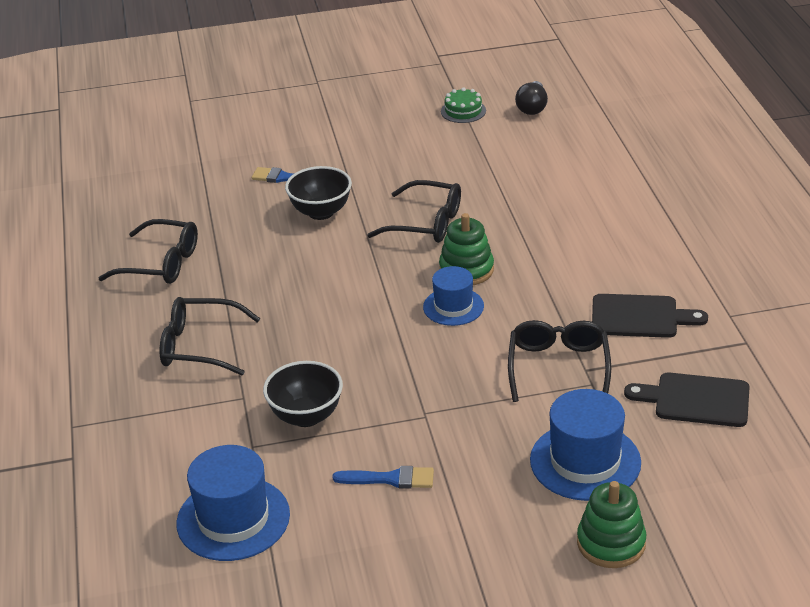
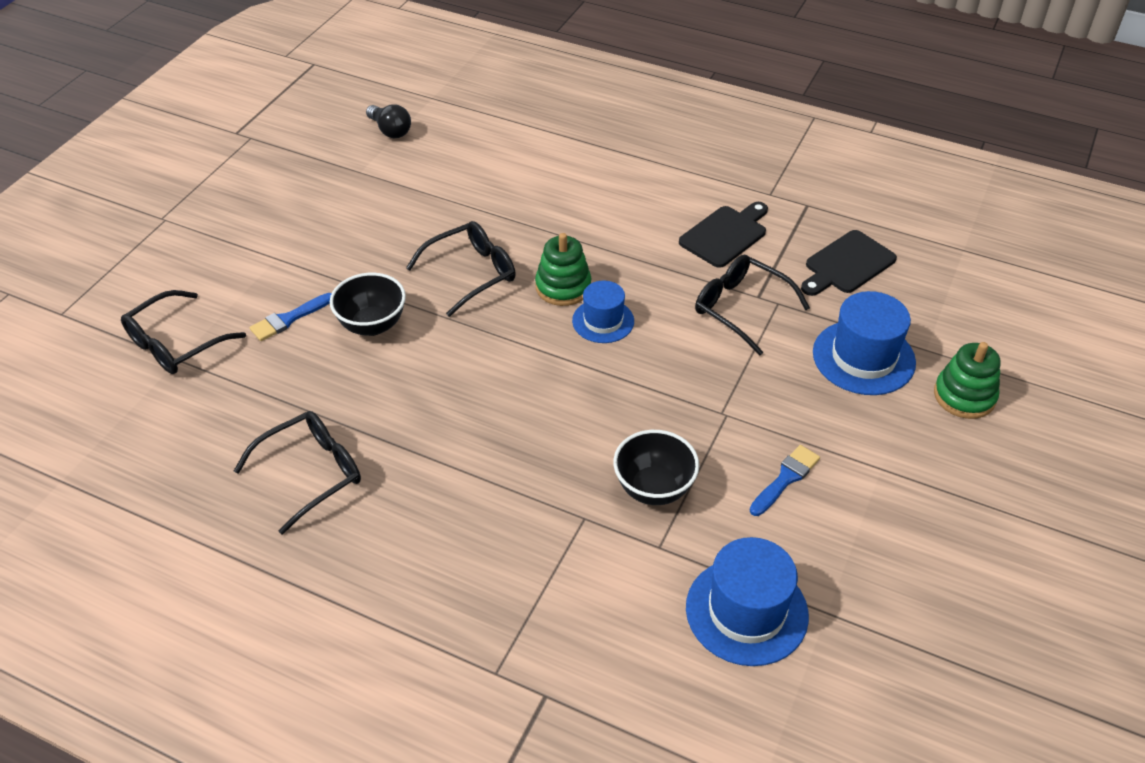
camera: 55 degrees left, 10 degrees up
(200, 346) = (476, 510): black glasses -> black glasses (175, 344)
(463, 111) = (340, 166): green cake -> none

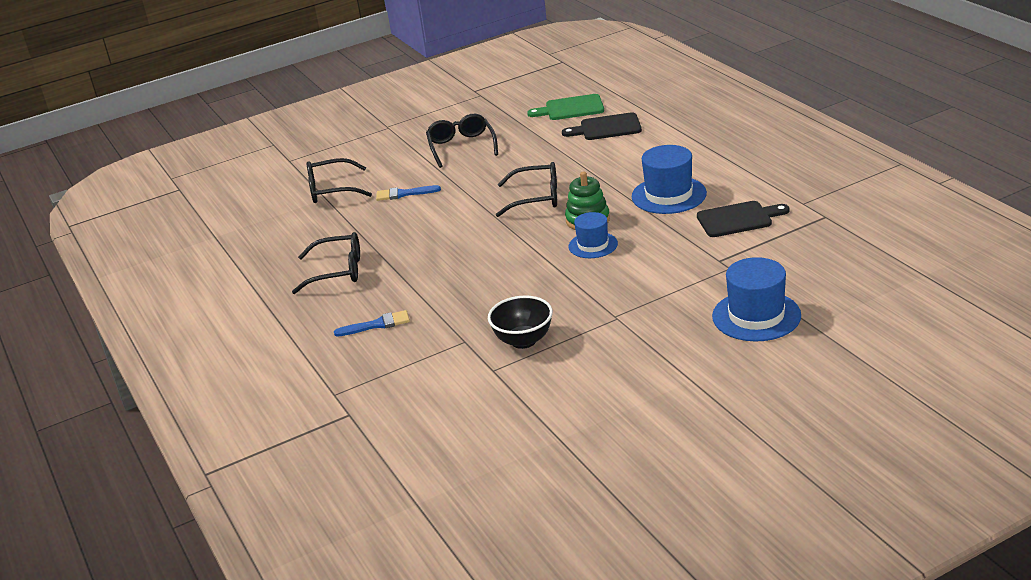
camera: 40 degrees right, 15 degrees down
(372, 325) = (447, 209): black bowl -> none
(390, 130) = (571, 108): black light bulb -> green cutting board
(741, 308) = (698, 264): black glasses -> black glasses (461, 147)
(746, 611) = (509, 420): blue hat -> blue hat (669, 195)
(785, 479) = (616, 363): blue brush -> blue brush (377, 325)
(847, 264) = (812, 259): black cutting board -> black cutting board (607, 128)
(964, 396) = (808, 360): green stacking toy -> none

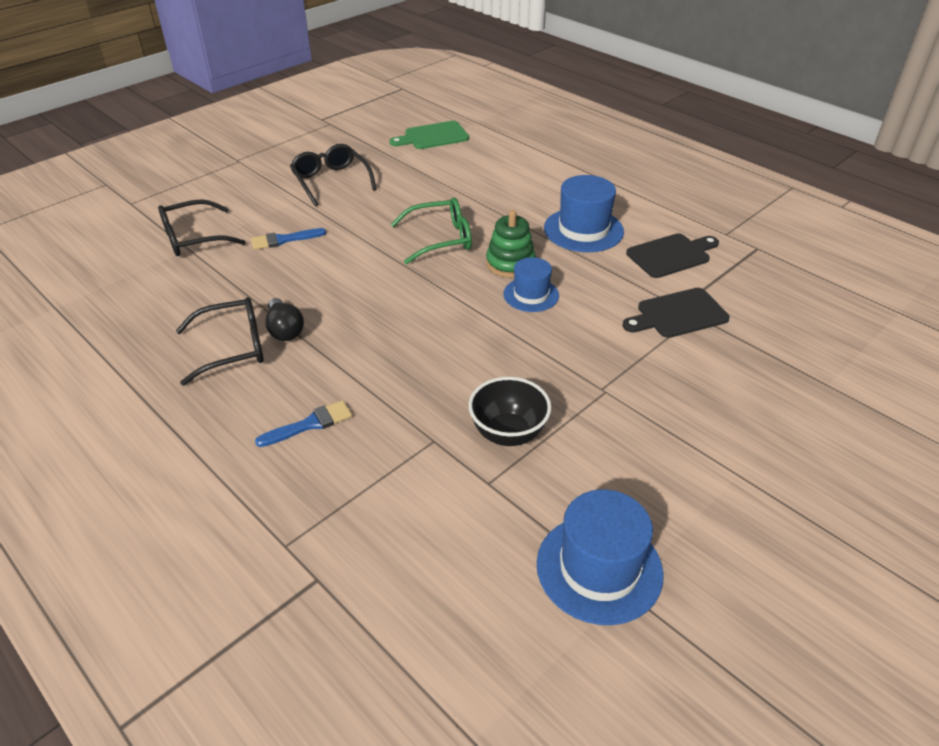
camera: 20 degrees left, 10 degrees up
(381, 261) = (284, 330): none -> black light bulb
(536, 198) = (440, 239): black glasses -> green glasses
(607, 128) = (480, 156): black cutting board -> black cutting board (678, 314)
(756, 316) = (760, 376): blue hat -> blue hat (599, 568)

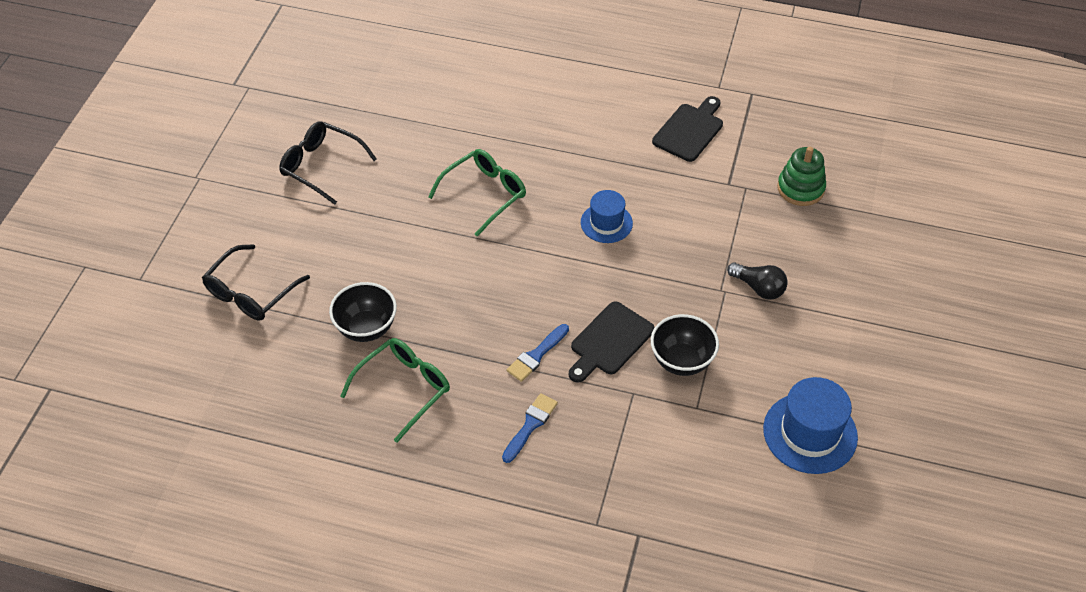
camera: 30 degrees left, 10 degrees up
(233, 348) = (404, 389): black glasses -> green glasses
(251, 293) = (366, 328): none -> black bowl
(284, 240) = (341, 257): blue brush -> blue brush (536, 355)
(284, 330) = (431, 351): black light bulb -> black light bulb (758, 288)
(433, 136) = (373, 65): green cutting board -> none
(510, 263) = (565, 196): green stacking toy -> green stacking toy (800, 188)
(583, 230) = (600, 131): blue hat -> none
(678, 314) = (732, 193): black cutting board -> black cutting board (609, 341)

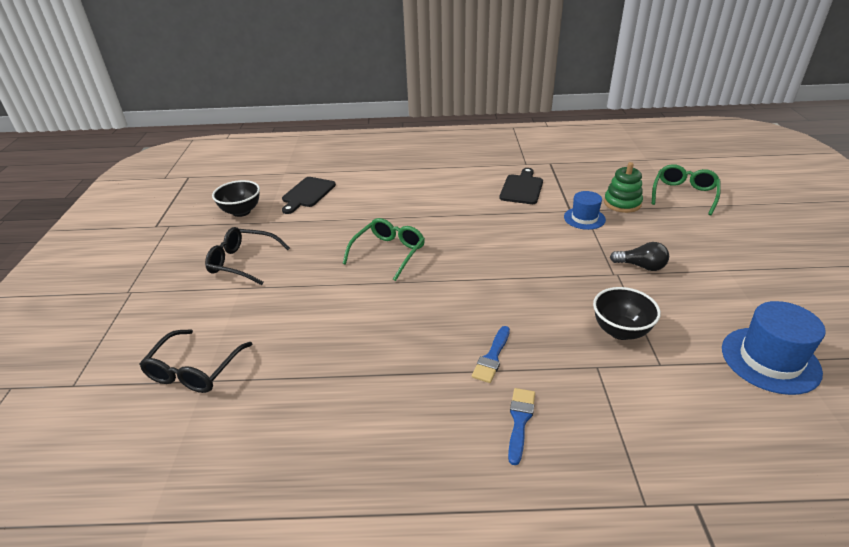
camera: 15 degrees left, 15 degrees down
(366, 328) = (320, 374): black bowl -> black bowl (241, 212)
(404, 389) = (377, 419): green glasses -> green glasses (684, 194)
(606, 223) = (496, 251): blue hat -> blue hat (584, 218)
(609, 341) = (550, 331): black cutting board -> black cutting board (307, 194)

